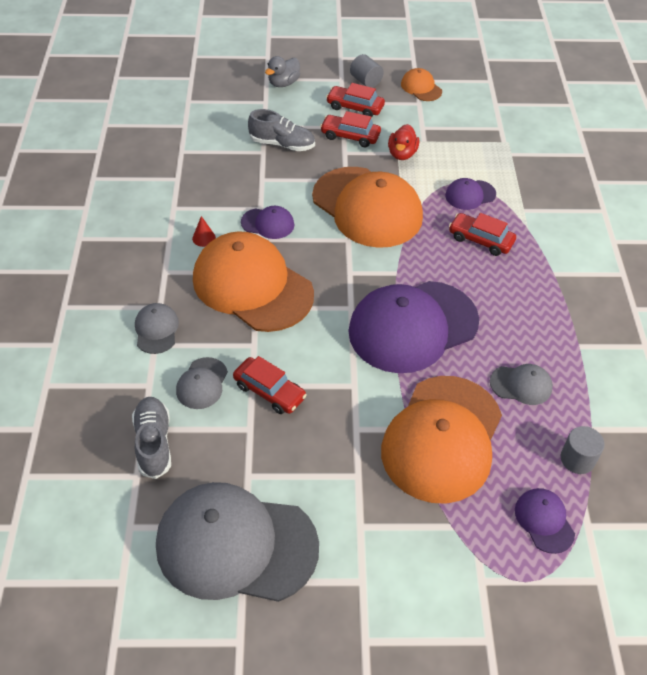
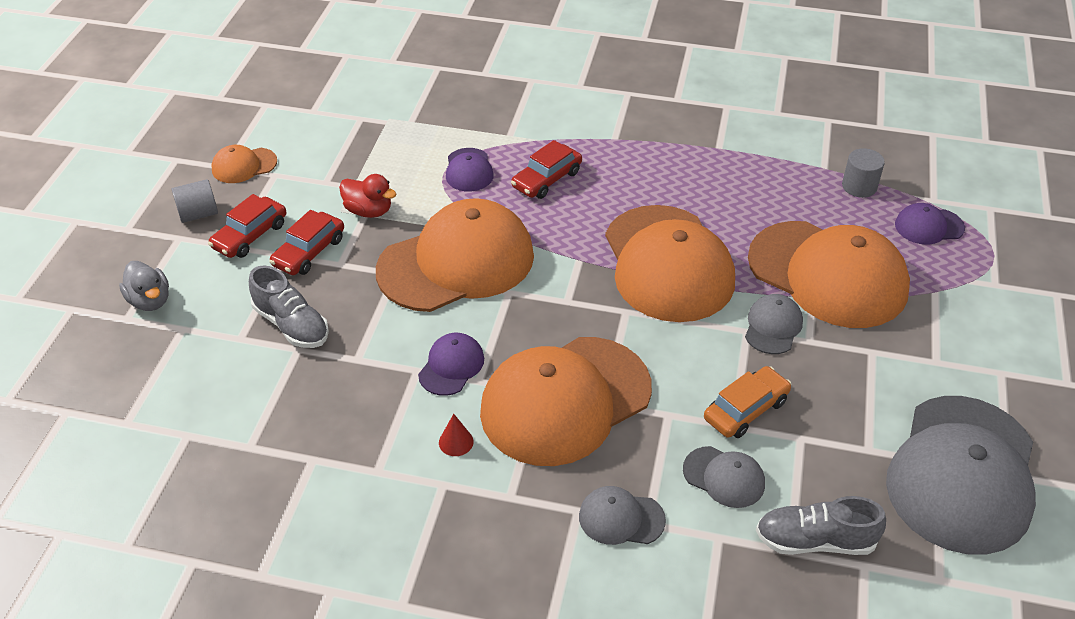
camera: 75 degrees left, 5 degrees down
(269, 391) = (746, 410): red car -> orange car
(282, 144) = (291, 325): grey shoe -> grey shoe turned 105 degrees clockwise
(412, 326) = (668, 264): purple cap -> orange cap
(521, 385) = (764, 200): grey cap -> grey cap (773, 326)

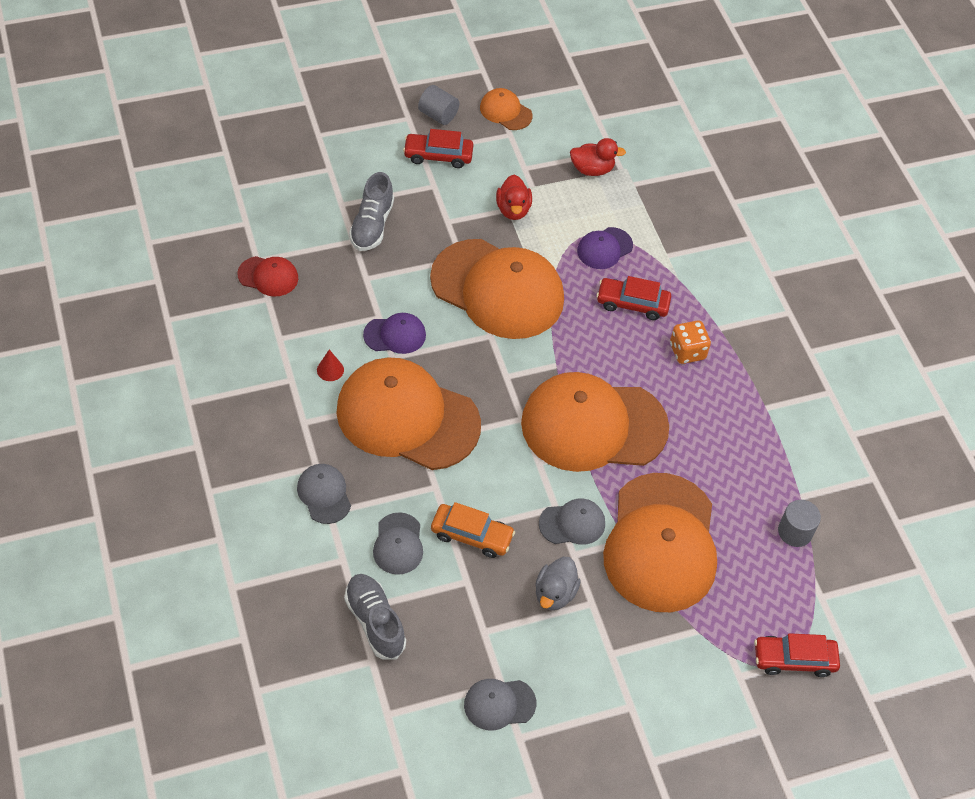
camera: 55 degrees right, 10 degrees up
(150, 301) = (341, 137): grey duck -> grey duck (555, 593)
(282, 445) = (268, 276): none -> red cap
(309, 252) = (446, 197): red car -> red car (794, 659)
(370, 139) = (592, 169): none -> red duck
(626, 168) = (687, 351): none -> orange dice
(668, 264) = (593, 425): orange cap -> orange cap turned 45 degrees clockwise
(929, 226) = (780, 602): purple cap -> none
(962, 474) = (499, 704): grey cap -> grey cap, size x0.44

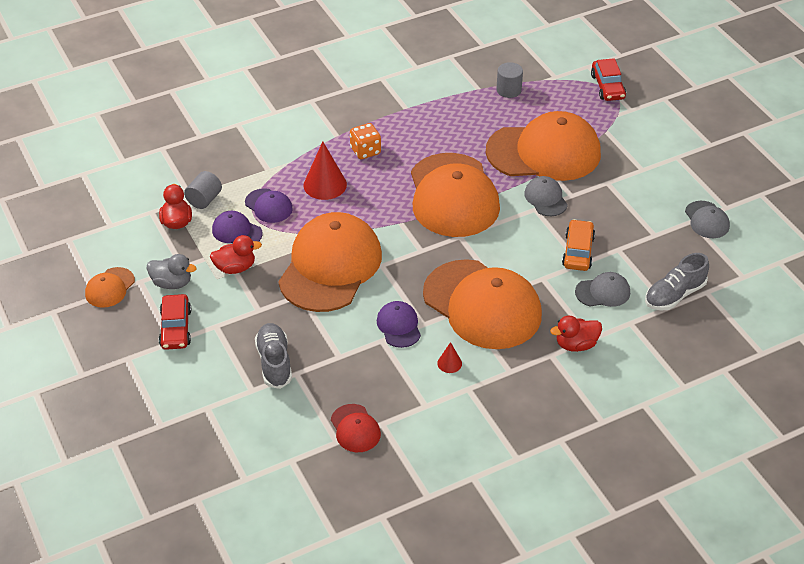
camera: 95 degrees left, 10 degrees down
(268, 276) = (355, 428): red cap -> red cap turned 150 degrees clockwise
(324, 494) = (576, 344): grey cap -> red duck
(372, 225) = (274, 362): grey shoe -> grey shoe turned 105 degrees counterclockwise
(407, 417) = (482, 305): orange cap -> orange cap turned 60 degrees counterclockwise
(438, 115) = (120, 336): grey cylinder -> grey cylinder (204, 200)
(555, 593) = (608, 201): grey duck -> grey duck (172, 283)
(568, 217) = (237, 232): none -> purple cap
(632, 303) = (325, 184): red car -> red cone

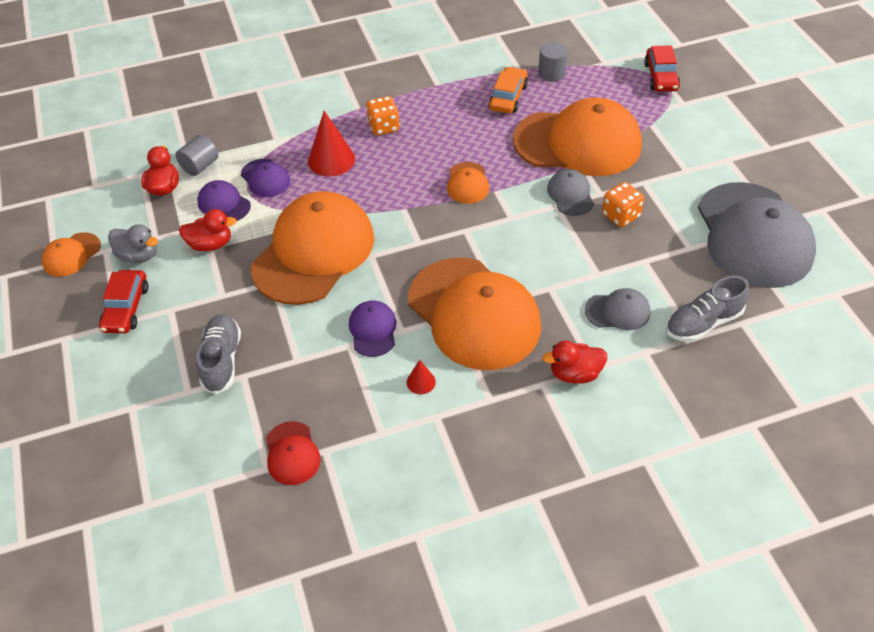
camera: 10 degrees right, 5 degrees up
(453, 196) = (467, 183): orange cap -> orange cap, size x0.44
(578, 251) = (596, 259): orange car -> orange car (508, 97)
(592, 213) = (620, 215): none -> orange dice
(707, 220) = (753, 235): grey cap -> grey cap, size x2.29

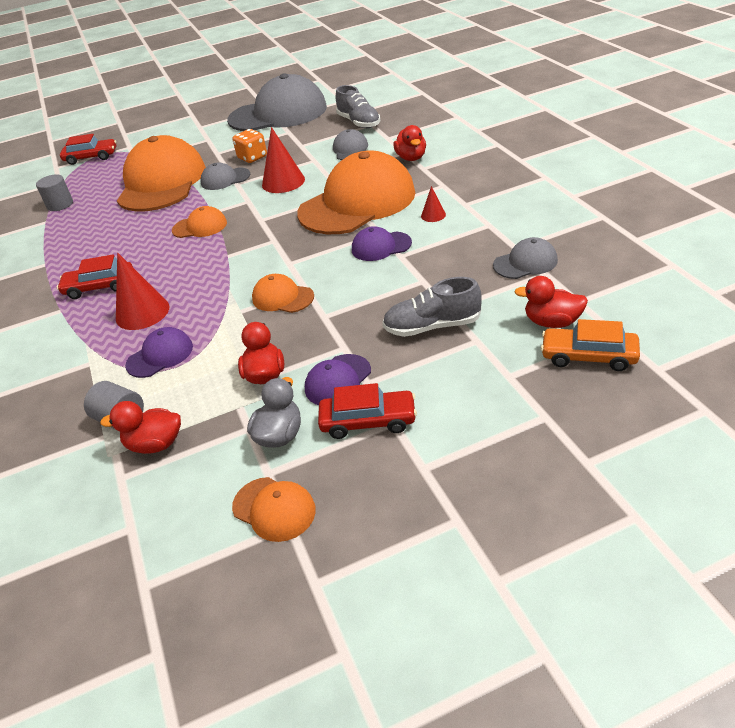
camera: 90 degrees left, 10 degrees down
(186, 455) = (552, 322): none -> red duck
(224, 204) = (197, 380): purple cap -> purple cap (338, 380)
(292, 453) = (525, 263): red cap -> grey cap
(314, 252) = (282, 297): orange cap -> orange cap, size x0.44
(383, 127) = (100, 287): orange dice -> red car
(508, 97) = (85, 222): orange car -> orange car (588, 356)
(547, 246) = (283, 182): none -> red cone

